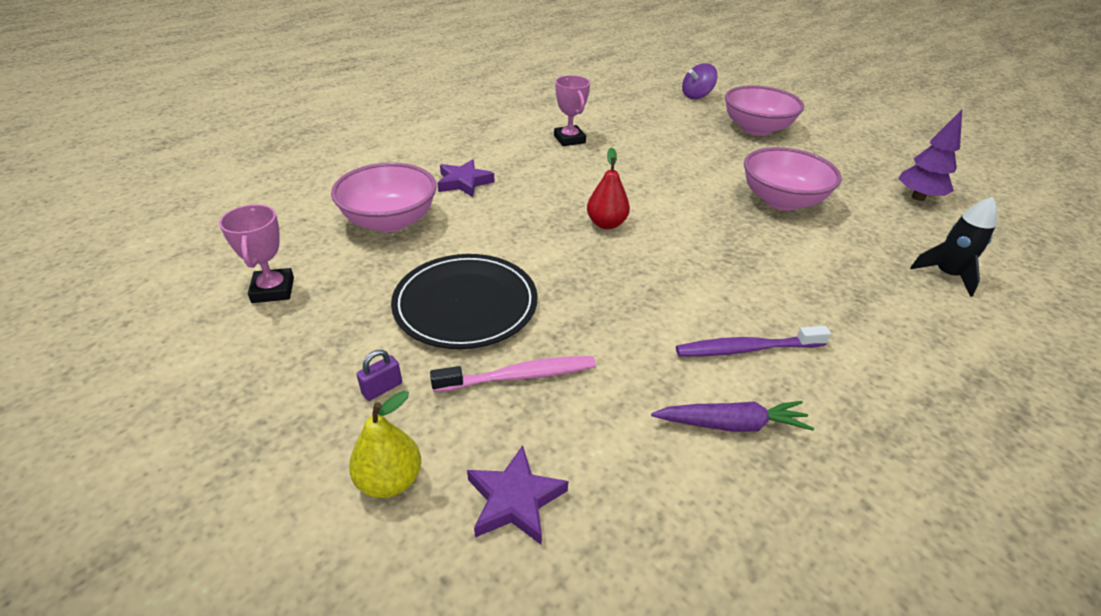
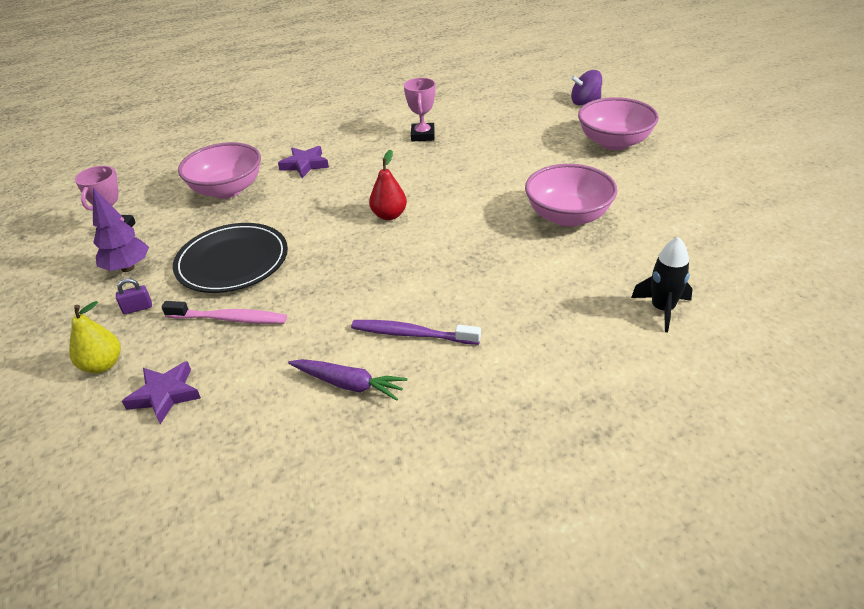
camera: 25 degrees right, 0 degrees up
(918, 197) = (717, 232): purple tree -> purple tree (128, 268)

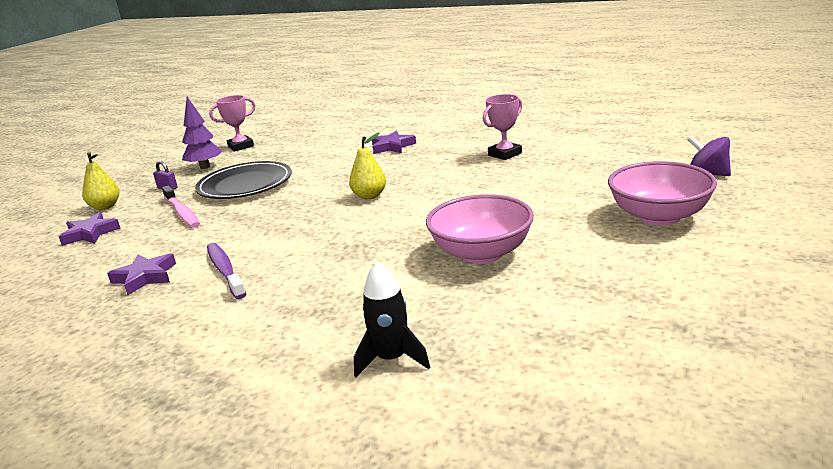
camera: 50 degrees right, 15 degrees down
(227, 190) = (325, 145): pink bowl -> none
(348, 384) = (145, 277): purple carrot -> purple star
(389, 215) = (369, 196): red pear -> yellow pear

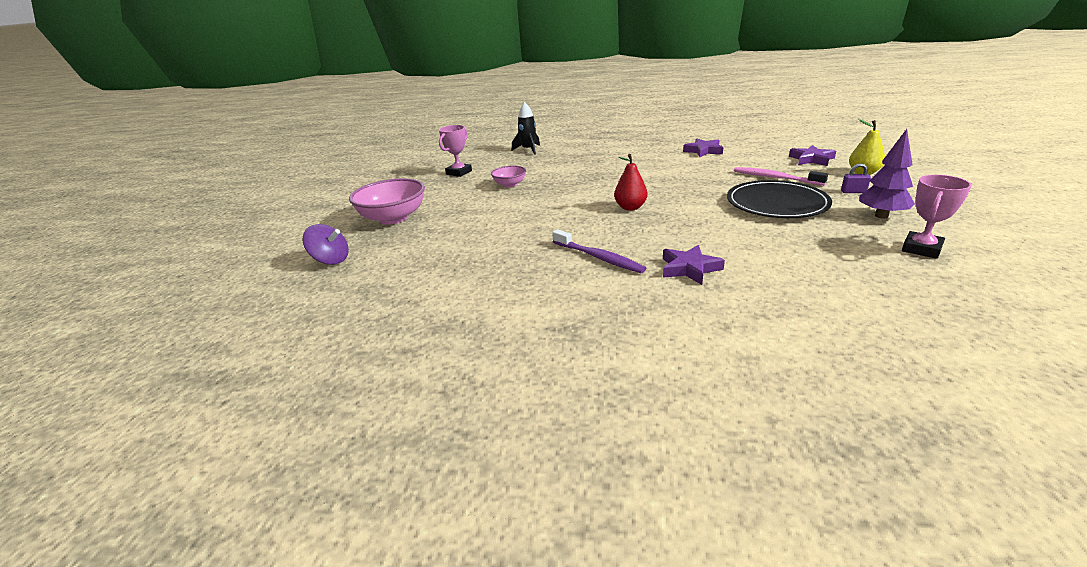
camera: 160 degrees right, 5 degrees up
(225, 271) = (659, 159): purple toothbrush -> purple toothbrush (599, 257)
(369, 196) = (630, 207): yellow pear -> red pear
(481, 253) = (510, 184): pink bowl -> pink bowl, size x0.54
(505, 154) = (531, 268): pink trophy -> pink trophy (459, 172)

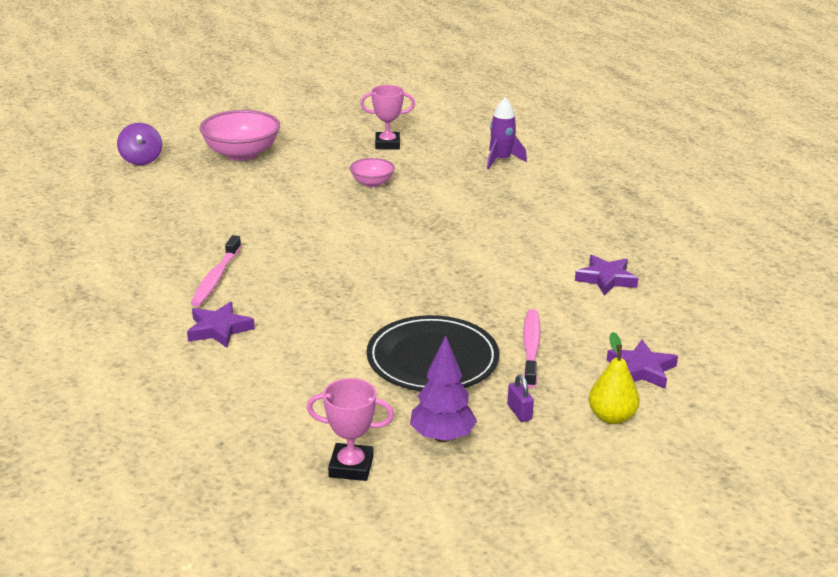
camera: 55 degrees right, 0 degrees up
(528, 150) = (501, 160): black rocket -> purple rocket
(599, 257) = (216, 278): purple toothbrush -> pink toothbrush
(630, 207) = (353, 268): red pear -> none

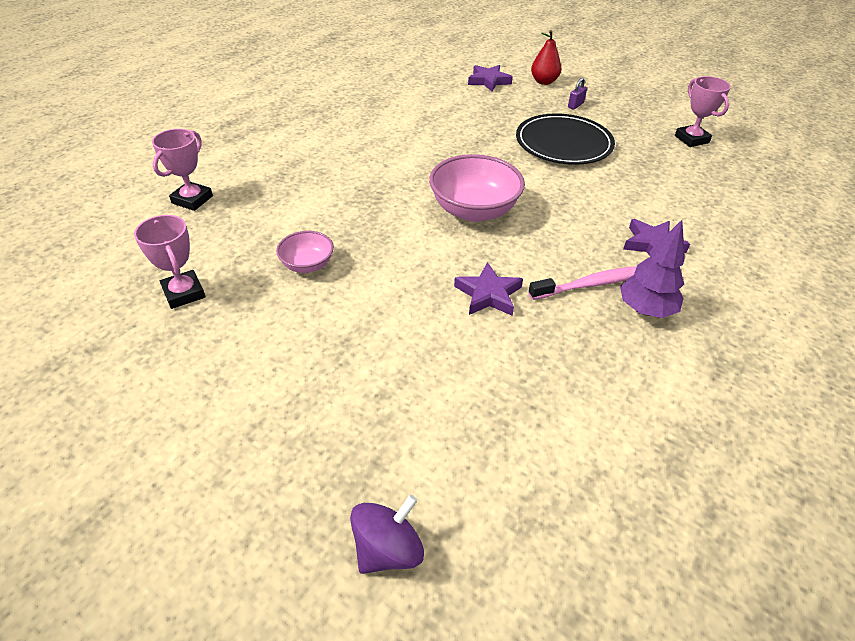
camera: 120 degrees left, 15 degrees up
(241, 154) = (291, 424): pink bowl -> pink bowl (474, 210)
(442, 437) = (628, 121): purple tree -> purple tree (645, 310)
(501, 160) = (192, 200): purple rocket -> pink trophy
(531, 348) = (508, 115): pink toothbrush -> none
(606, 279) = (392, 108): purple star -> purple star (488, 294)
(611, 417) = (544, 82): yellow pear -> red pear

